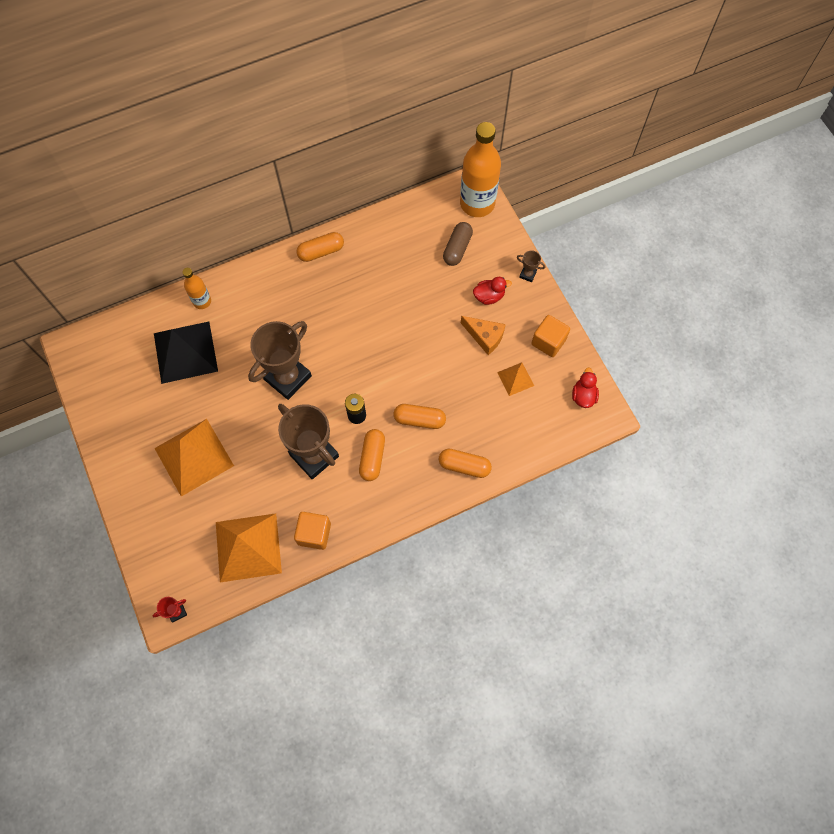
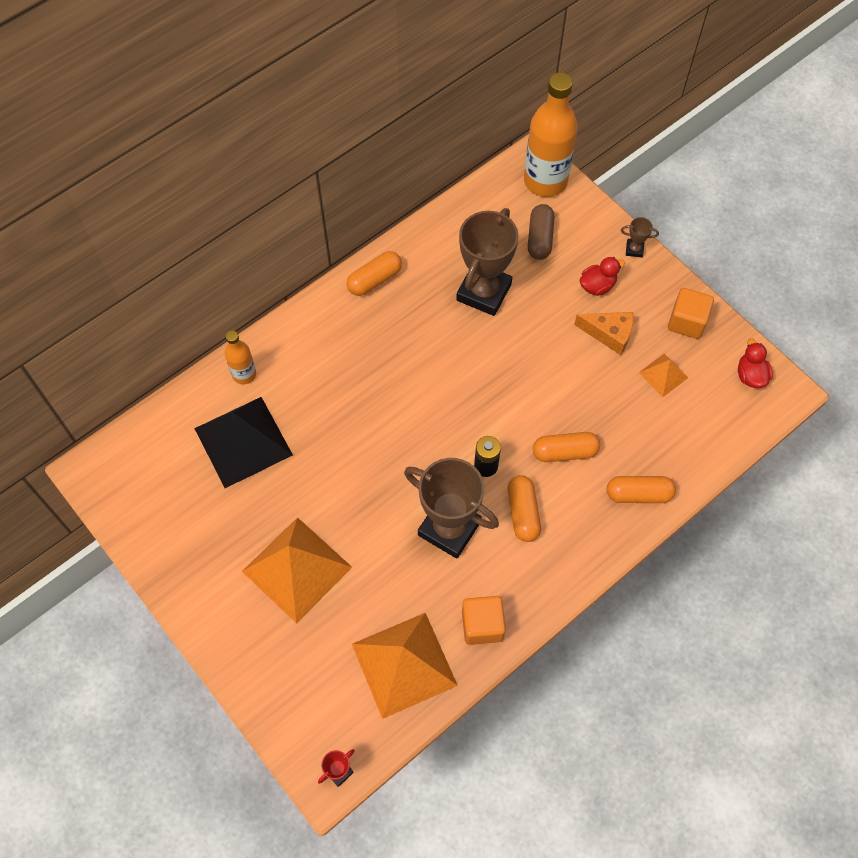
camera: 15 degrees left, 5 degrees down
(287, 377) = (383, 441): brown trophy -> brown trophy (483, 292)

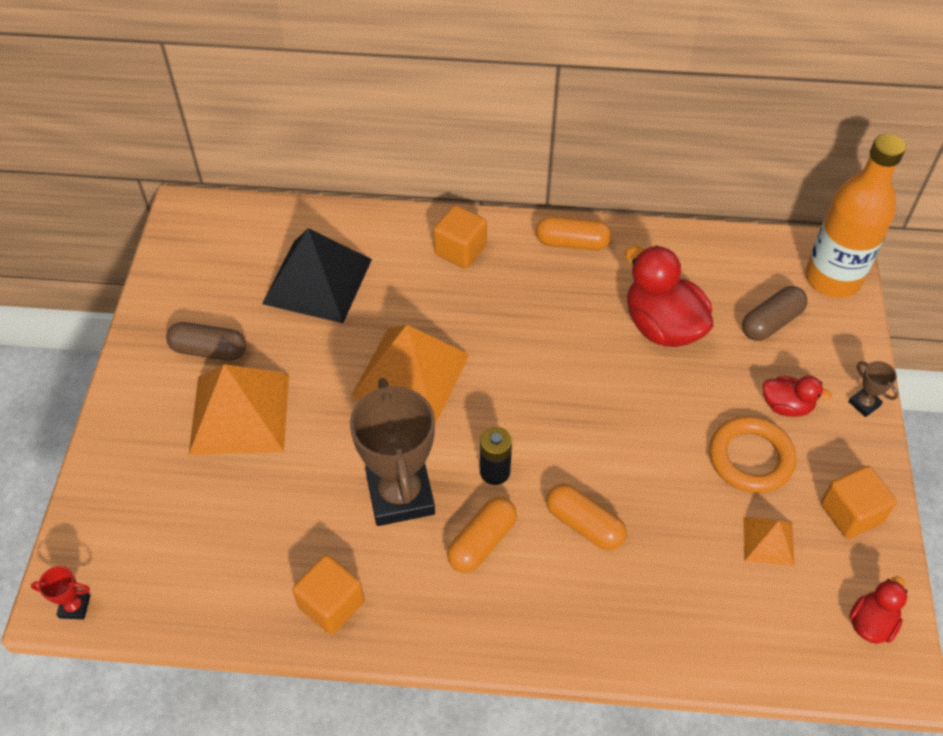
camera: 45 degrees right, 10 degrees down
(227, 548) = (209, 350): none -> brown capsule
(244, 374) = (378, 232): orange bottle -> none
(311, 342) = (460, 250): none -> orange cube
(404, 664) = (229, 572): orange pyramid -> orange pyramid (411, 375)
(483, 292) = (662, 326): brown trophy -> red duck
(609, 334) = (750, 458): orange cheese -> orange ring
(638, 494) = (616, 628): orange capsule -> none

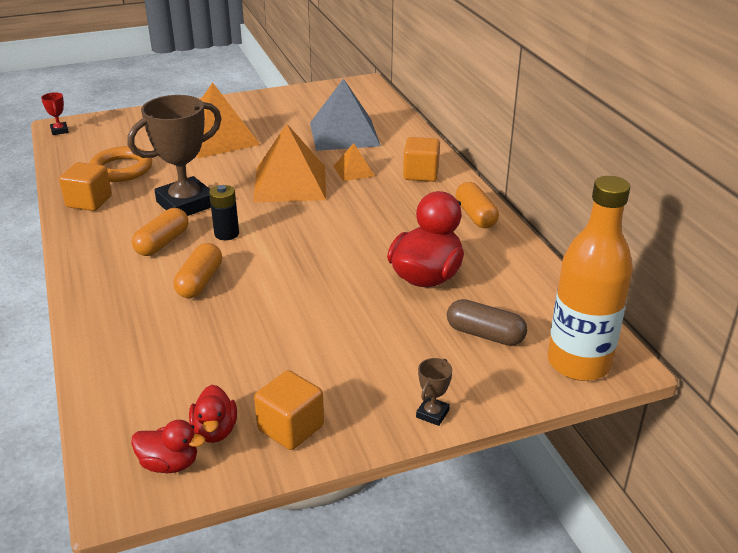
camera: 65 degrees right, 20 degrees down
(209, 350) = (260, 117): brown capsule -> none
(317, 281) = (344, 134): black pyramid -> grey pyramid
(482, 542) = (162, 243): orange capsule -> orange capsule turned 75 degrees counterclockwise
(750, 458) = (317, 353): orange ring -> orange ring (121, 169)
(768, 541) = (232, 380): orange pyramid -> orange pyramid (353, 171)
(786, 406) = (391, 363): red duck -> red duck (215, 430)

